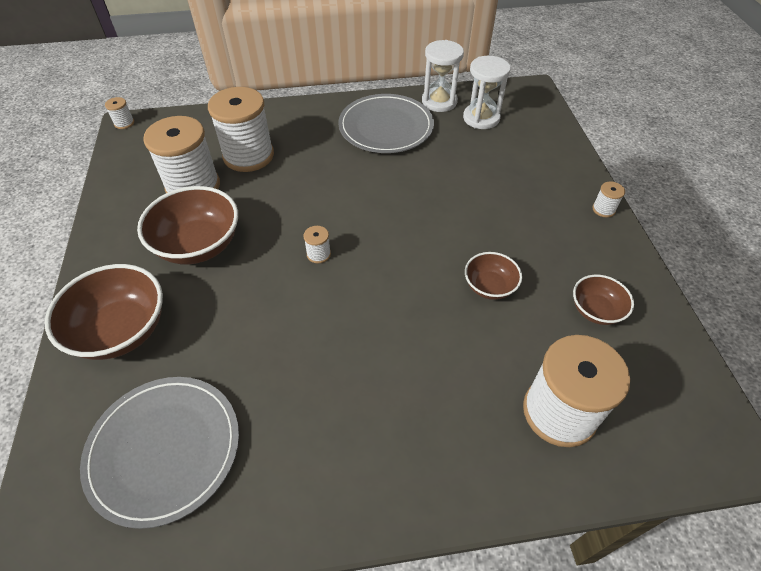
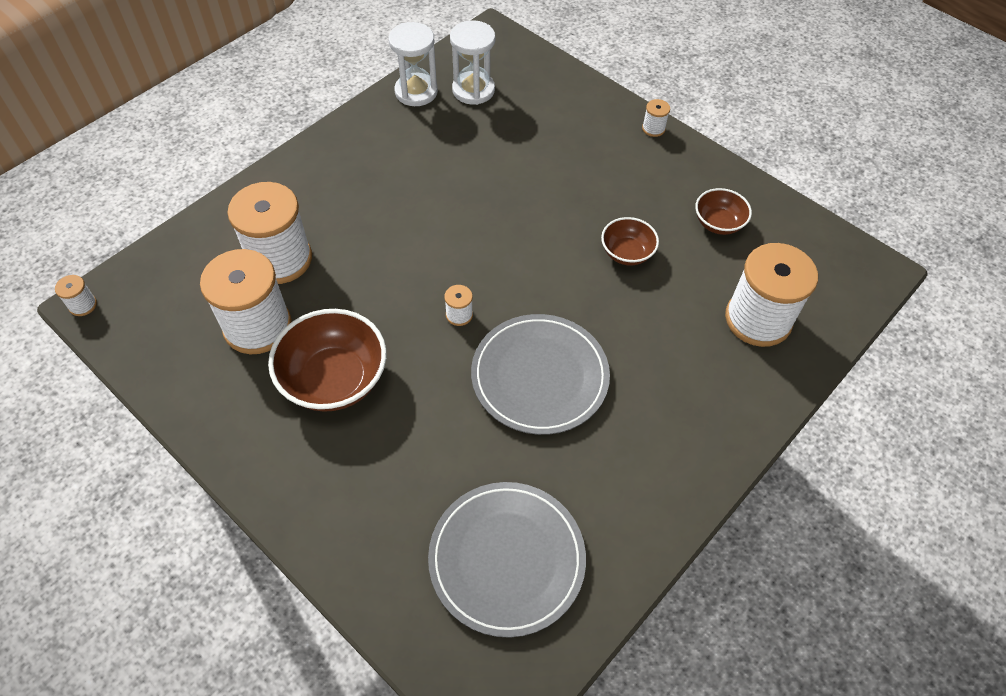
camera: 40 degrees left, 5 degrees up
(121, 330) = (353, 502): brown bowl -> none
(386, 127) = (391, 149): grey plate -> grey plate (539, 376)

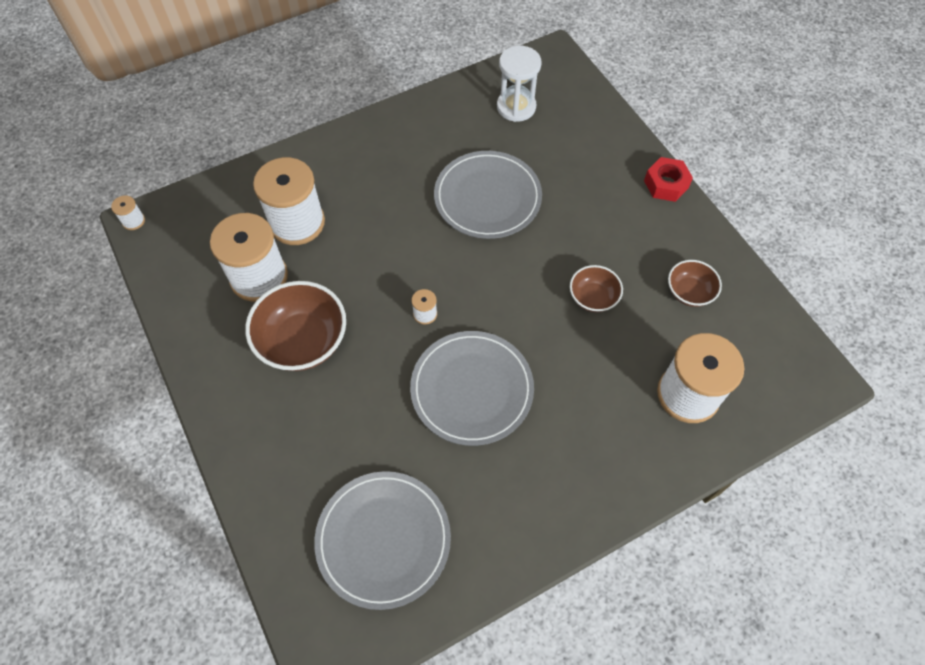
camera: 20 degrees right, 5 degrees up
(416, 92) = (465, 97): white hourglass -> none
(479, 183) = (487, 197): none -> grey plate
(653, 129) = (666, 184): white spool -> red nut

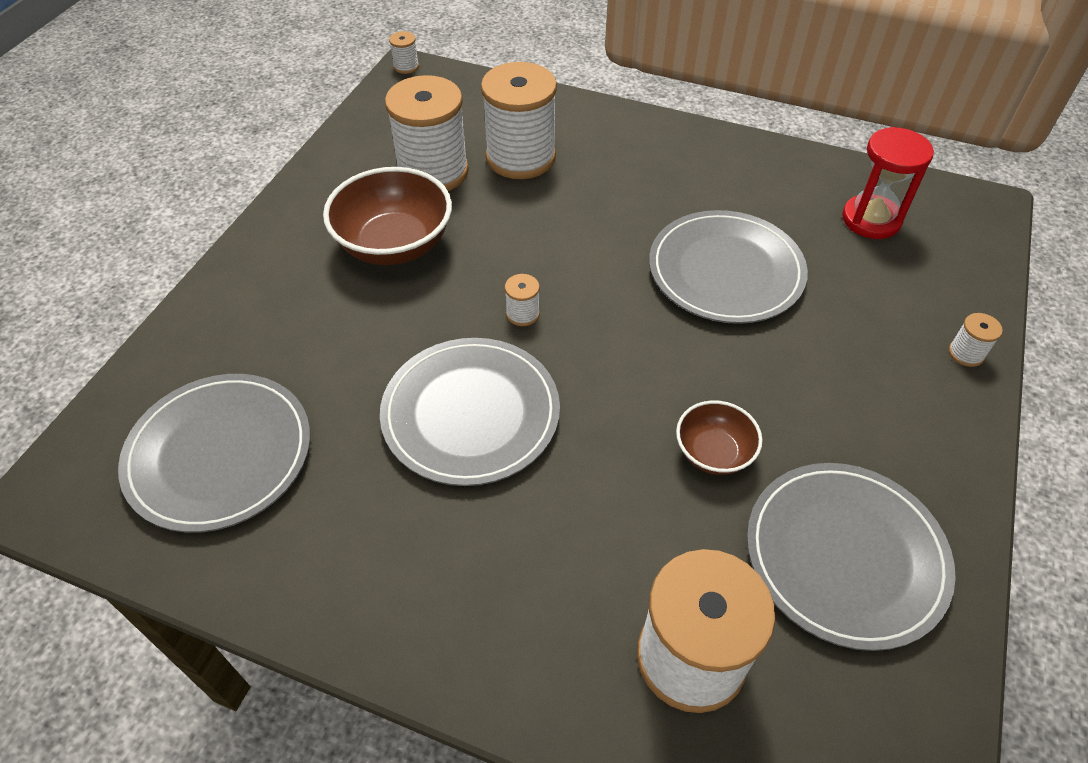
camera: 50 degrees right, 10 degrees down
(516, 107) = (871, 219): white hourglass -> red hourglass
(629, 148) = (966, 353): none -> white spool
(666, 184) = (968, 424): red nut -> none
(689, 292) = (845, 556): brown bowl -> grey plate

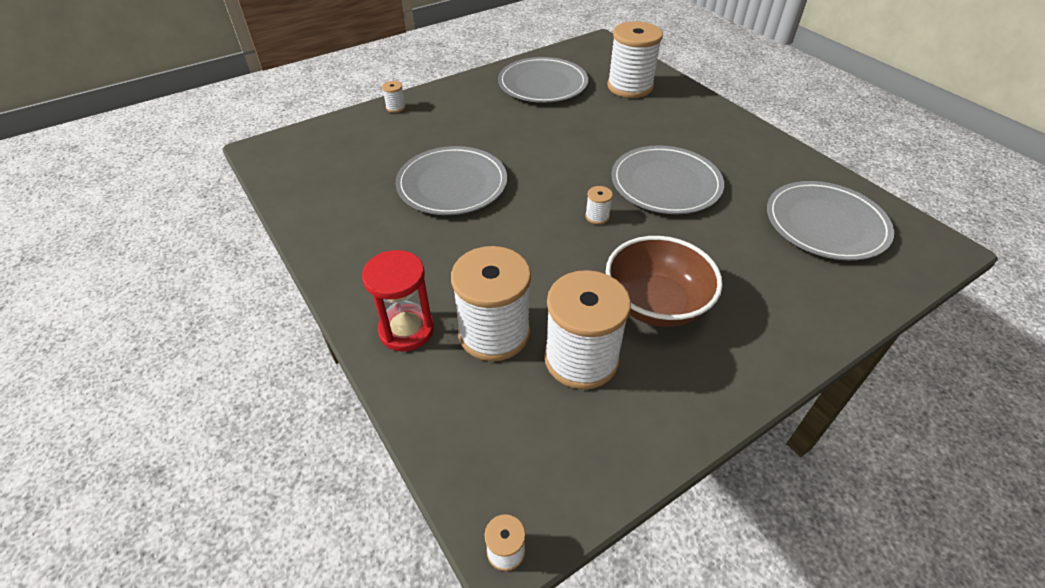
camera: 145 degrees left, 5 degrees down
(713, 452) = (557, 125): brown bowl -> none
(871, 219) = (331, 171): red hourglass -> red hourglass (406, 330)

